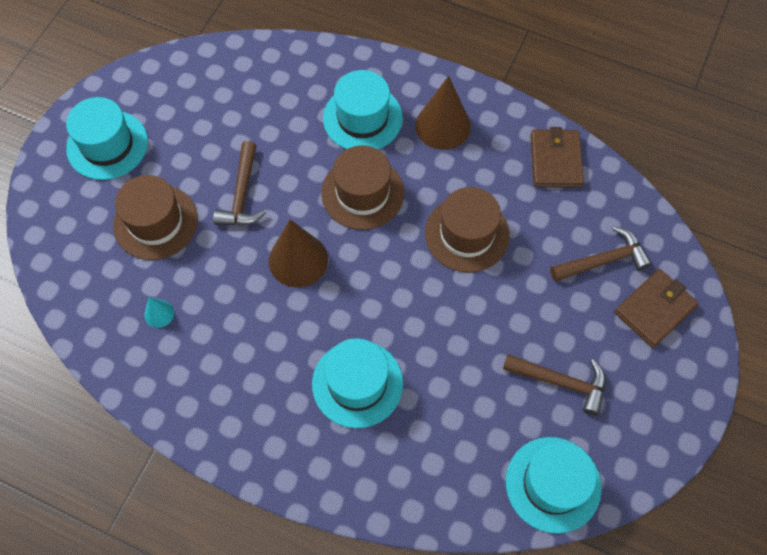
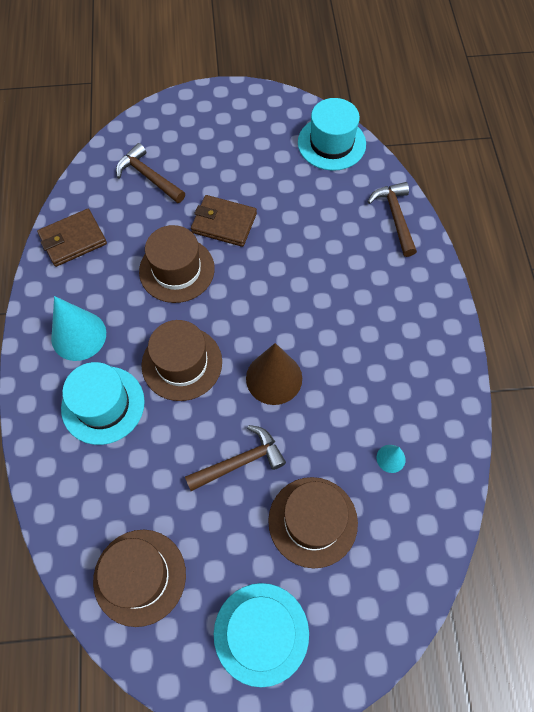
camera: 120 degrees left, 0 degrees up
(205, 87) = (140, 577): none -> brown hat
(357, 383) = (345, 282): turquoise hat -> none
(443, 126) = (78, 335): brown cone -> turquoise cone
(561, 382) = (260, 165): brown hammer -> brown hammer (395, 217)
(654, 309) = (171, 135): brown wallet -> brown wallet (224, 223)

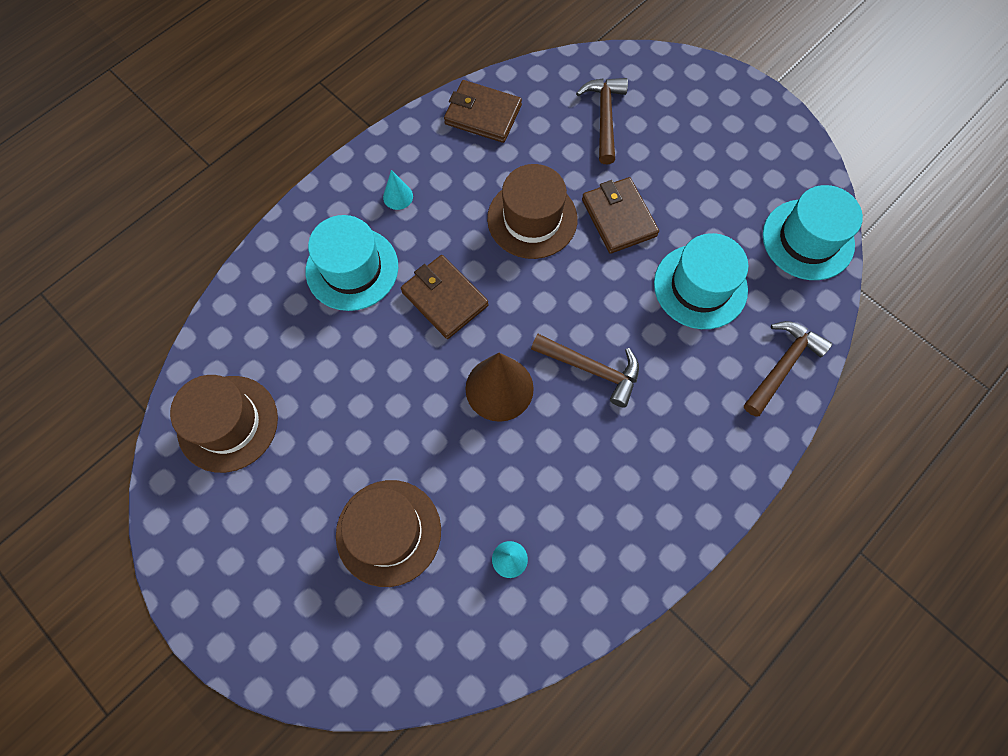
camera: 50 degrees right, 5 degrees up
(78, 335) = (398, 196): turquoise cone -> turquoise cone, size x0.49
(182, 363) = (445, 299): brown hat -> brown wallet
(240, 462) = (393, 423): brown hammer -> brown hammer (591, 369)
(261, 633) = (253, 565): turquoise hat -> turquoise hat (700, 286)

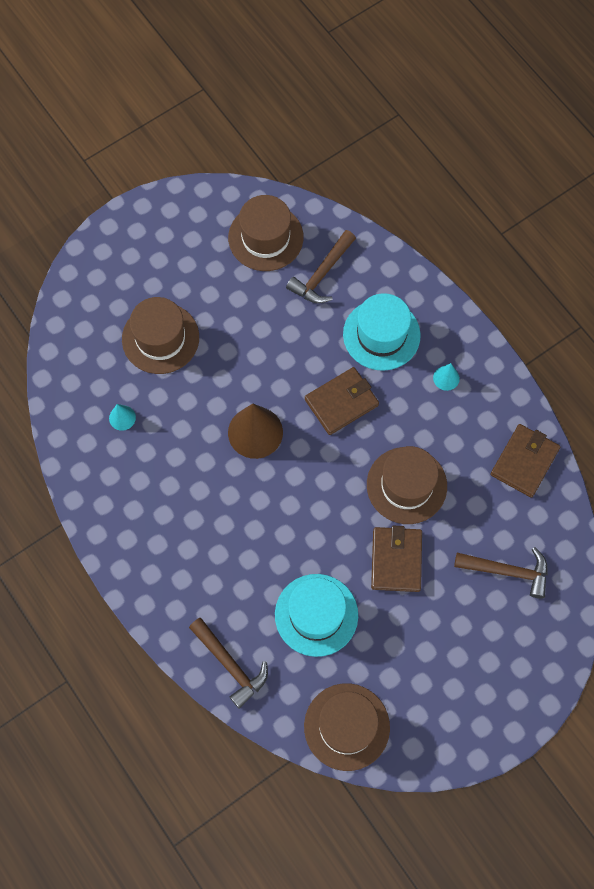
camera: 100 degrees right, 0 degrees up
(591, 369) = (257, 506): brown hammer -> brown hammer (322, 274)
(619, 218) = (396, 560): brown wallet -> brown wallet turned 75 degrees counterclockwise
(808, 239) = (346, 726): turquoise hat -> brown hat

